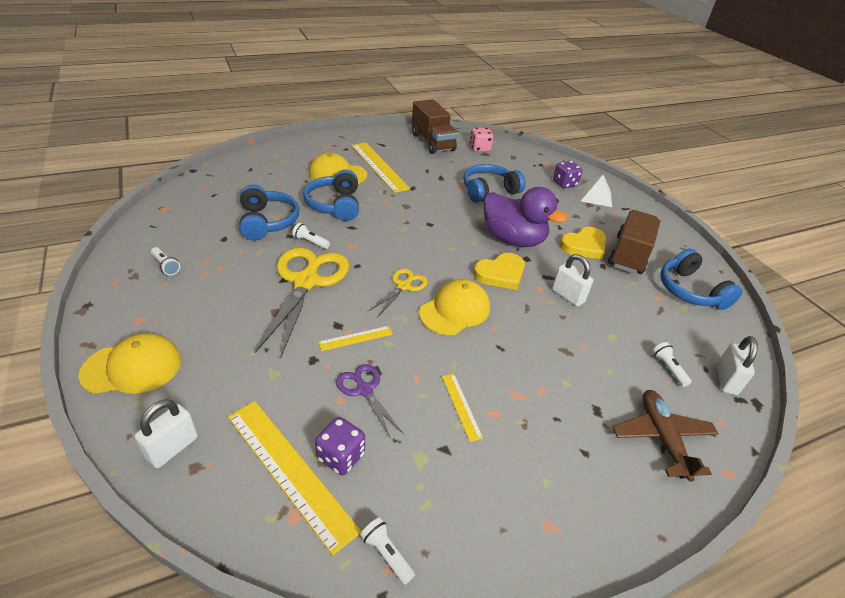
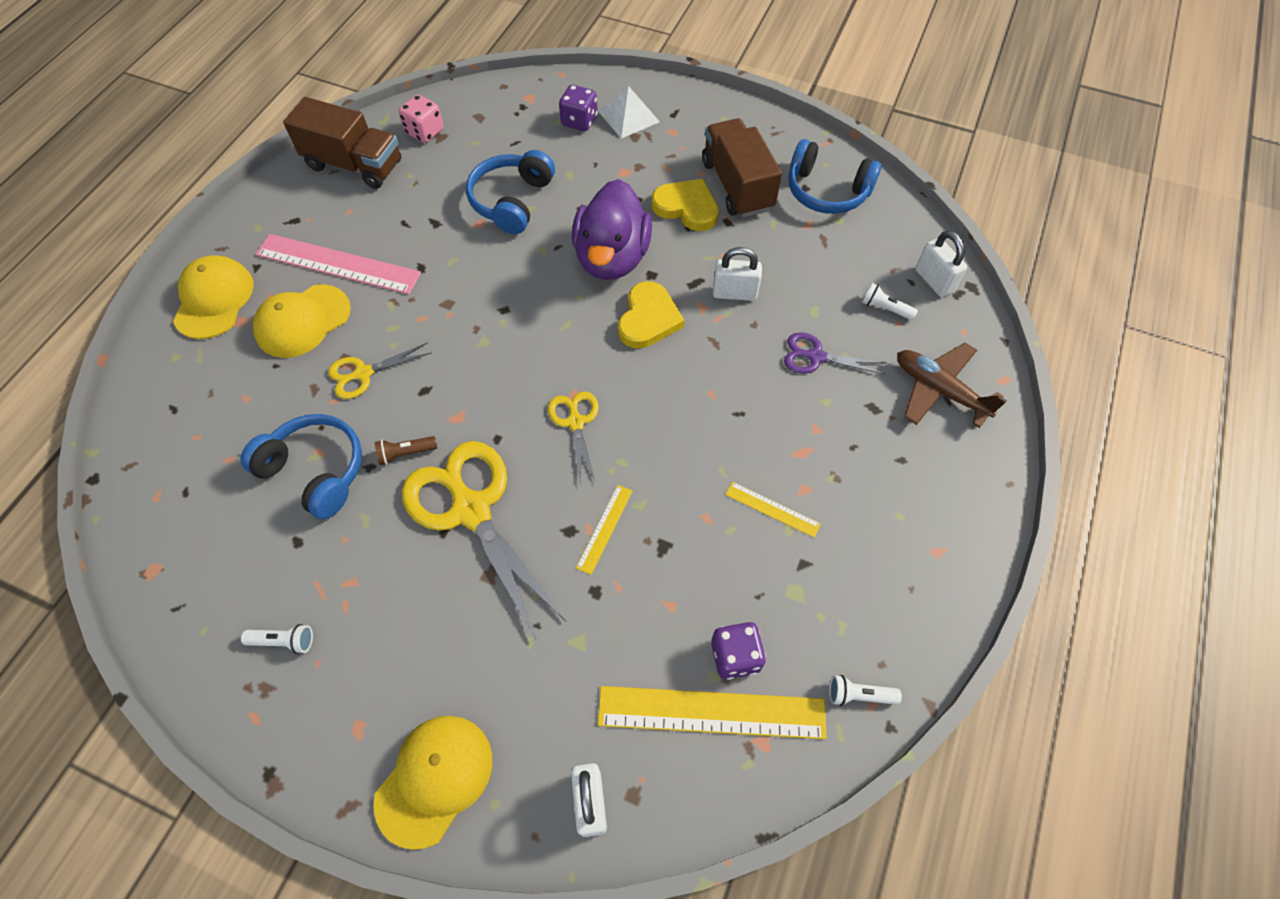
camera: 40 degrees left, 20 degrees up
(310, 242) = (406, 453): white flashlight -> brown flashlight
(335, 205) = (363, 374): blue headphones -> yellow scissors
(364, 390) = (678, 575): purple scissors -> purple scissors (815, 356)
(379, 166) = (338, 264): yellow ruler -> pink ruler
(455, 310) = (656, 407): yellow cap -> yellow cap (214, 299)
(513, 239) = (612, 258): purple duck -> purple duck turned 105 degrees clockwise
(584, 246) = (686, 207): yellow heart -> yellow heart turned 75 degrees counterclockwise

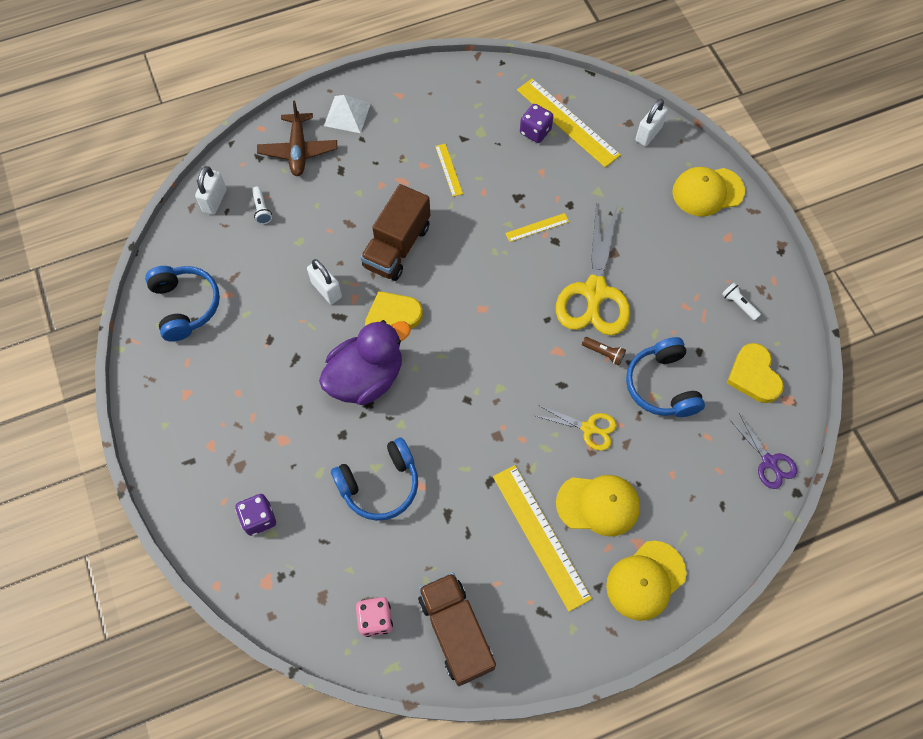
camera: 135 degrees left, 5 degrees up
(338, 264) = (540, 536): pink ruler -> yellow ruler
(575, 422) = (496, 292): yellow scissors -> none
(628, 116) = (222, 489): white pyramid -> white pyramid (347, 114)
(686, 207) = (280, 373): yellow heart -> yellow heart (754, 375)
(737, 185) = (229, 360): brown truck -> brown truck (397, 246)
(815, 356) = (333, 217): purple scissors -> purple scissors (769, 462)
(859, 695) = (501, 80): white flashlight -> none

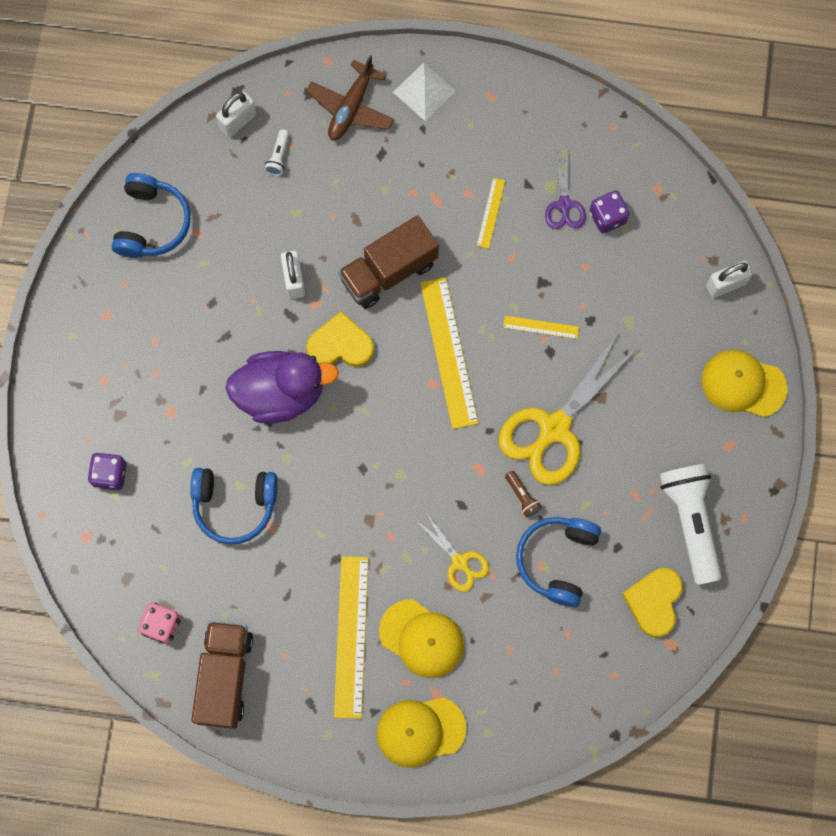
camera: 30 degrees right, 10 degrees up
(567, 122) = (648, 224): yellow ruler -> yellow ruler (448, 352)
(738, 304) = (690, 522): white flashlight -> white flashlight, size x2.44
(769, 462) = (609, 692): purple scissors -> purple scissors (564, 205)

